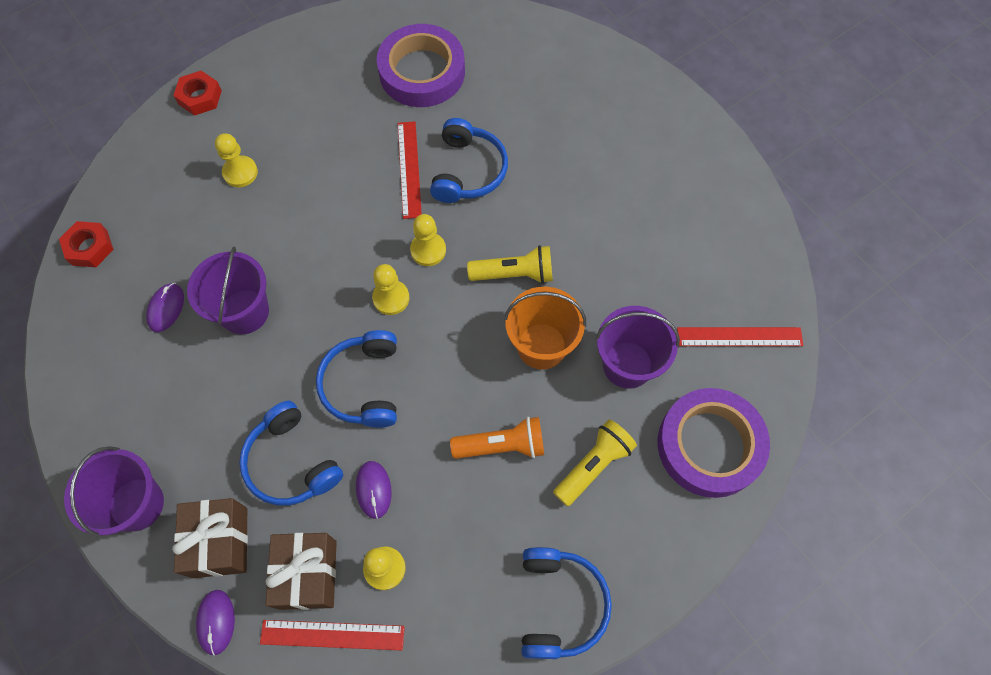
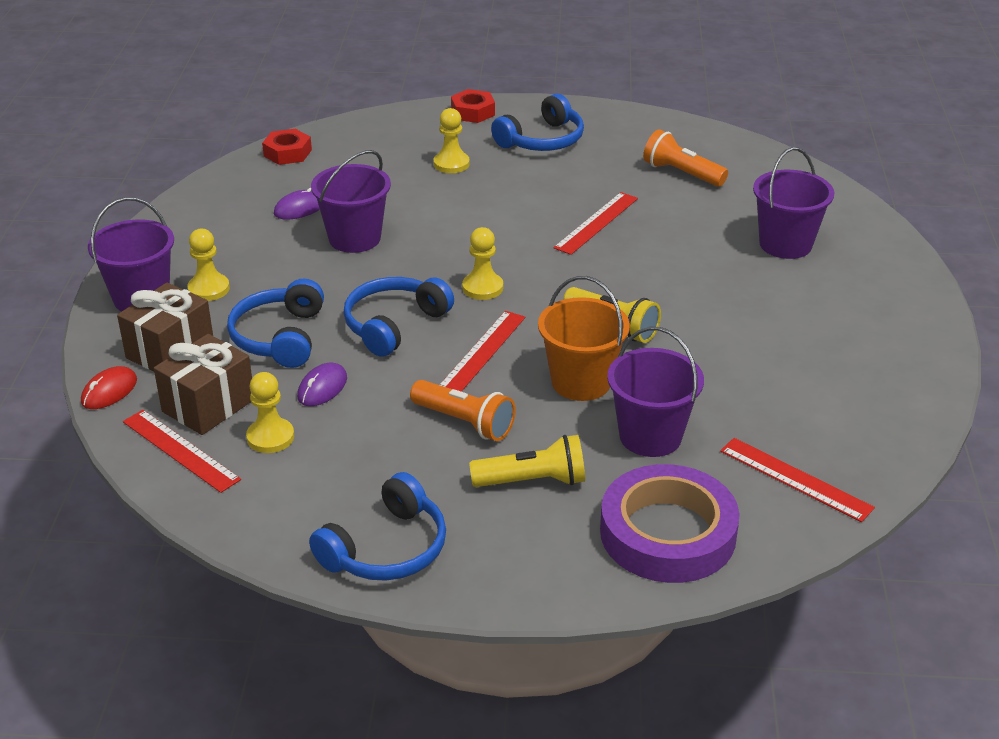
camera: 40 degrees right, 30 degrees down
(216, 622) = (109, 391): purple mouse -> red mouse
(422, 72) = (681, 173): purple tape -> orange flashlight
(428, 250) = (551, 276): yellow pawn -> yellow pawn (208, 289)
(451, 366) = (482, 352): none -> red ruler
(468, 171) = (649, 247): blue headphones -> blue headphones (542, 140)
(554, 106) = (785, 244): none -> purple bucket

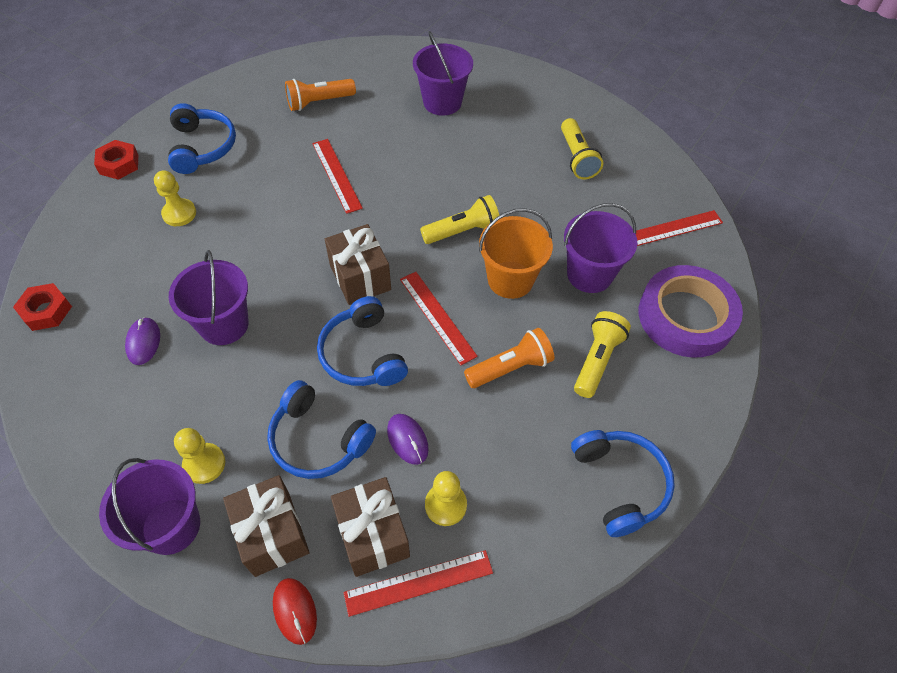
camera: 60 degrees left, 20 degrees up
(482, 288) = (360, 277): yellow pawn -> brown gift
(823, 367) = (577, 158): none -> yellow flashlight

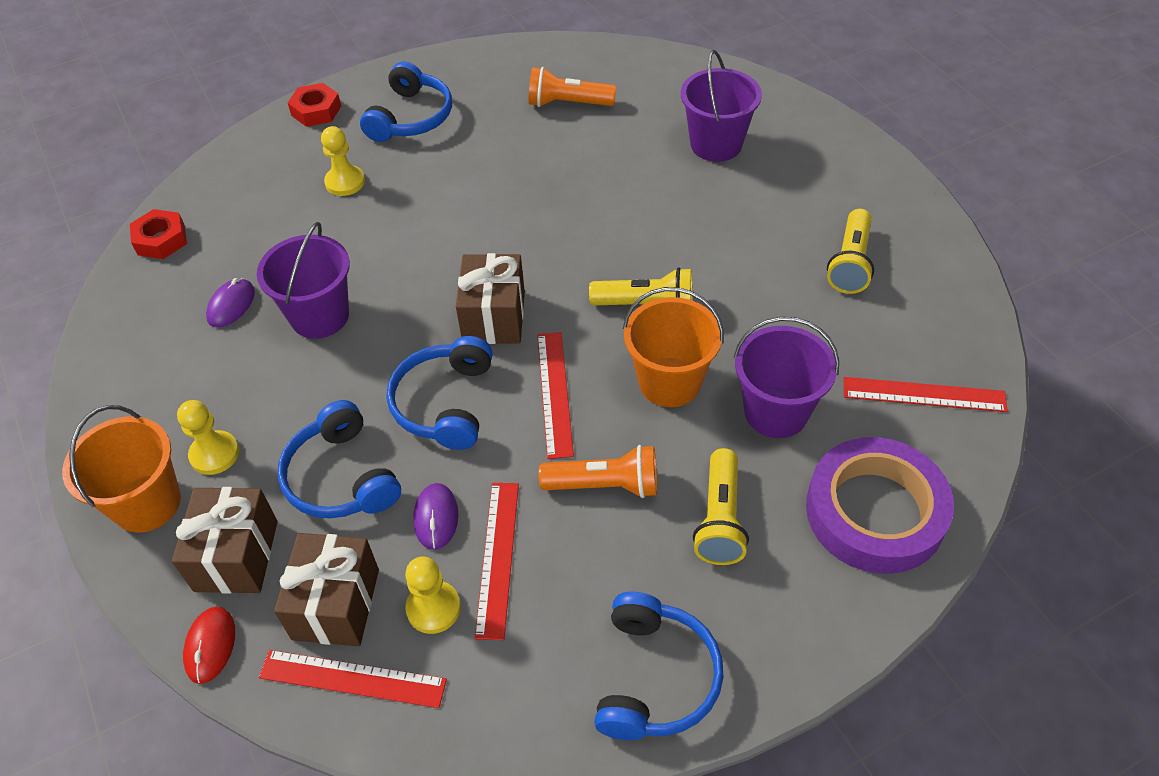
camera: 30 degrees right, 5 degrees down
(171, 526) = (147, 503): purple bucket -> orange bucket
(337, 175) = (538, 192): red ruler -> red ruler (498, 558)
(597, 360) = (720, 519): yellow flashlight -> yellow flashlight turned 135 degrees clockwise

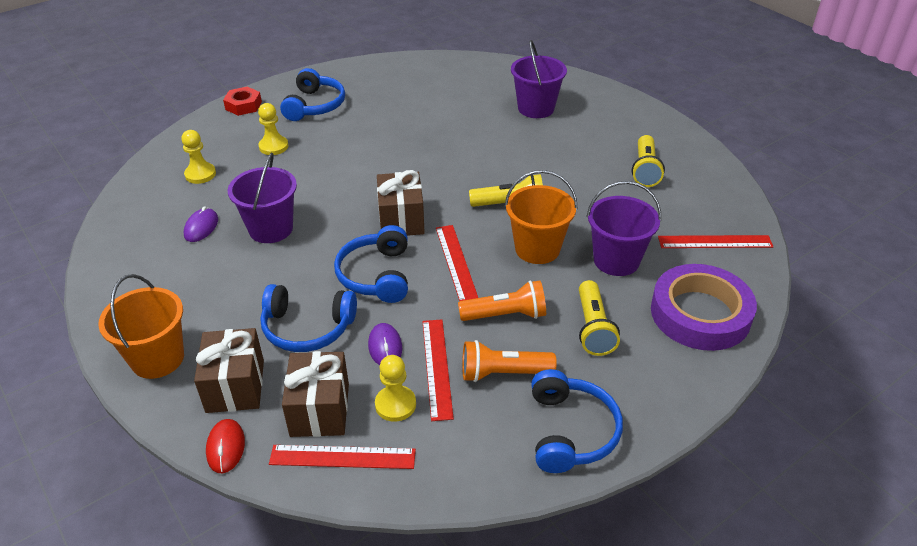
camera: 10 degrees left, 10 degrees down
(161, 240) = (139, 191): red nut -> none
(214, 454) = (206, 322): yellow pawn -> yellow pawn (200, 174)
(341, 477) = (307, 328): blue headphones -> blue headphones turned 45 degrees counterclockwise
(568, 103) = (426, 91): orange flashlight -> orange flashlight (503, 373)

